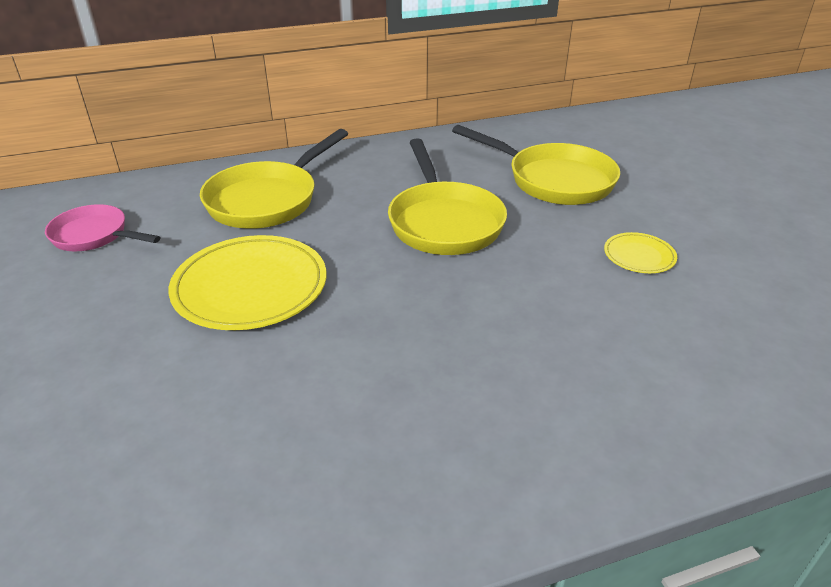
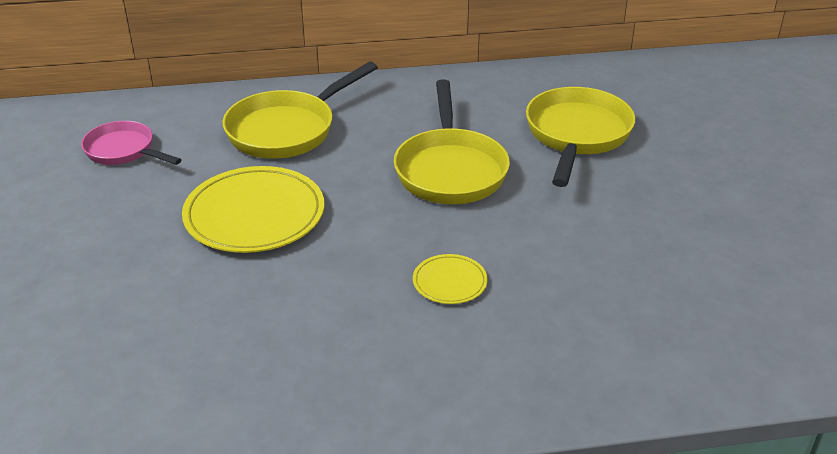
camera: 10 degrees right, 0 degrees up
(553, 180) = (577, 135): yellow pan -> yellow pan turned 120 degrees counterclockwise
(639, 256) = (629, 224): yellow plate -> yellow plate (449, 282)

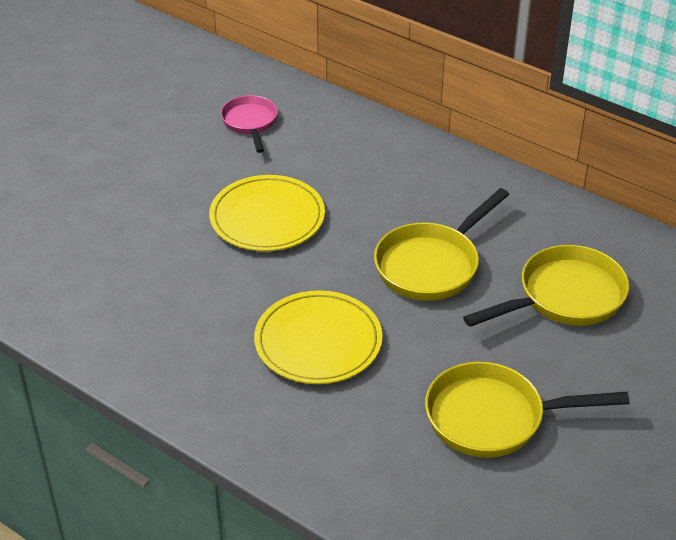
camera: 45 degrees right, 5 degrees up
(287, 129) = (367, 166): yellow pan -> yellow pan (493, 417)
(449, 282) = (318, 342): yellow plate -> yellow plate, size x2.05

